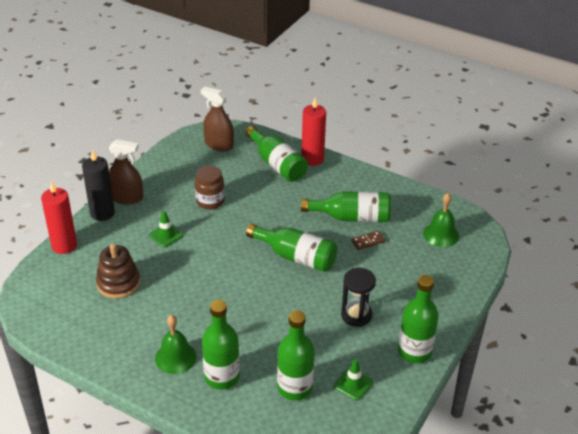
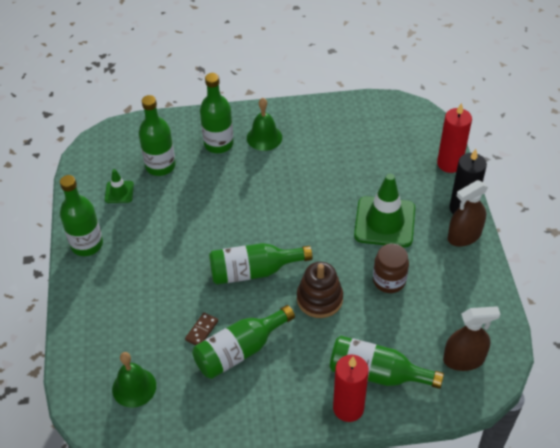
camera: 145 degrees right, 10 degrees up
(118, 283) = (369, 161): brown stacking toy -> brown stacking toy (319, 299)
(166, 235) = (384, 222): green traffic cone -> green traffic cone, size x2.04
(356, 315) = (156, 247): black hourglass -> none

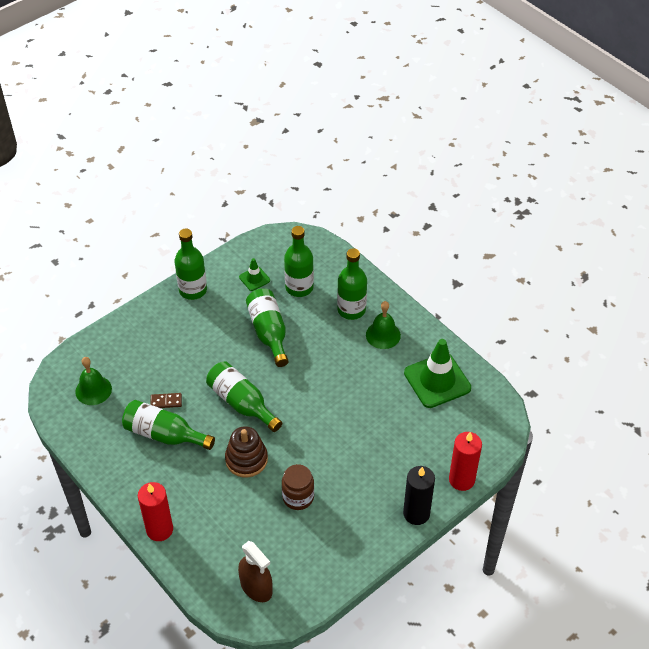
camera: 55 degrees right, 0 degrees up
(377, 373) = (203, 533): green bottle -> green bottle (269, 332)
(384, 222) = (357, 464): green traffic cone -> green traffic cone (437, 380)
(464, 236) = (386, 529): brown spray bottle -> none

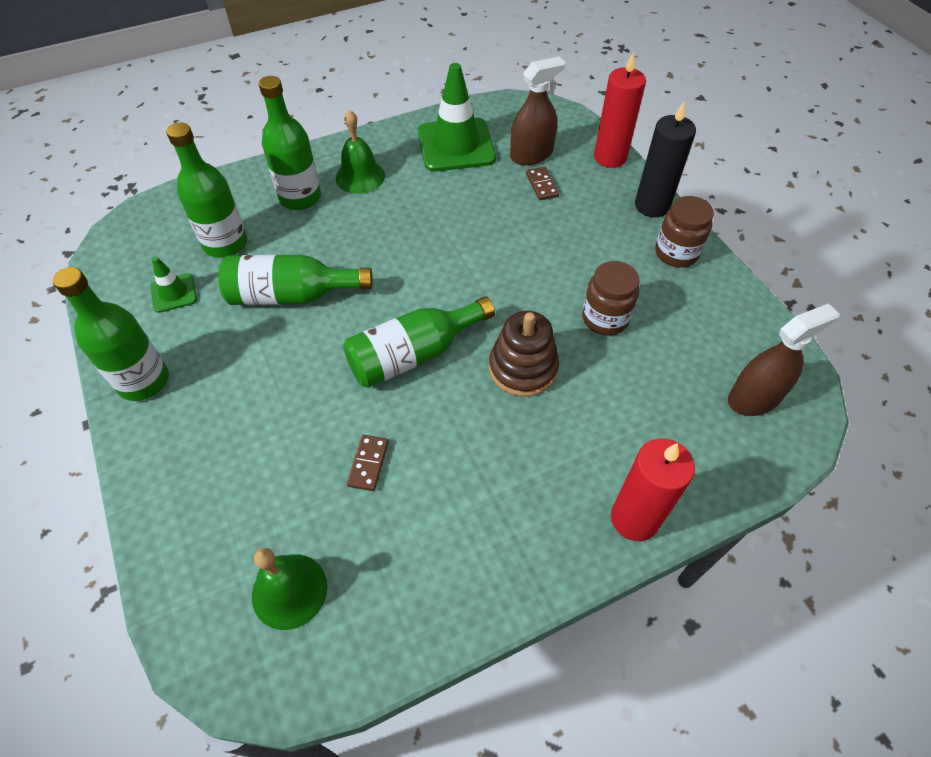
camera: 75 degrees left, 5 degrees up
(164, 434) = (438, 478): green bottle -> none
(371, 533) = (676, 253): none -> brown jar
(413, 441) = (542, 185): none -> brown domino
(444, 428) = (531, 155): none -> brown spray bottle

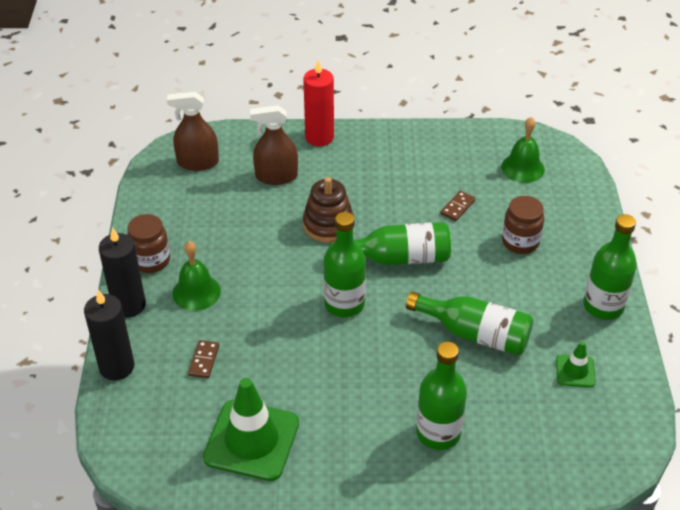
camera: 155 degrees left, 10 degrees down
(225, 244) = (522, 405): green bottle -> green bottle (344, 304)
(360, 177) = (369, 436): green bell -> green bell (196, 292)
(531, 155) = (186, 398): brown spray bottle -> brown spray bottle (276, 176)
(605, 318) = (247, 235): brown jar -> brown jar (520, 242)
(610, 157) = (117, 367): red candle -> black candle

